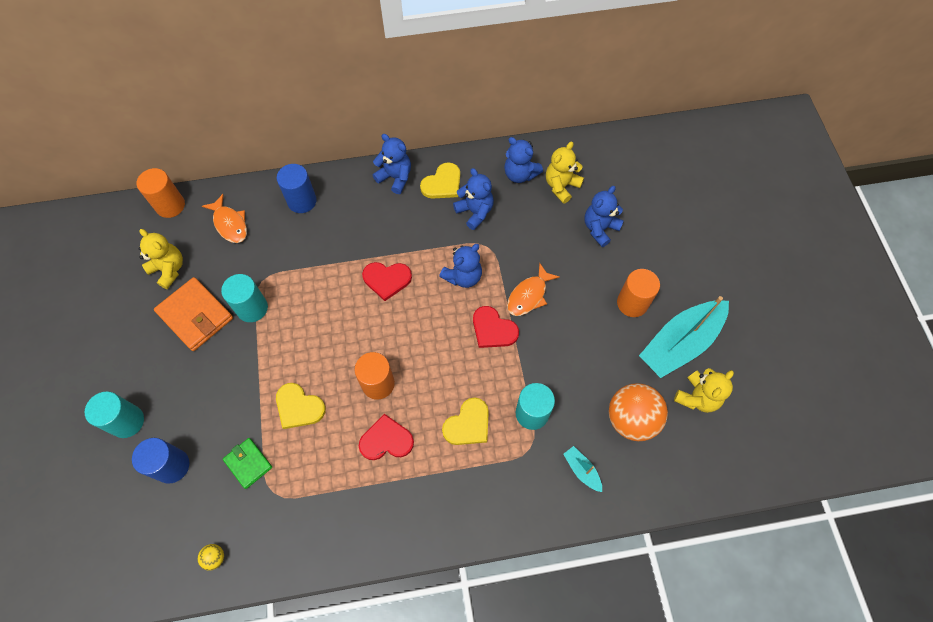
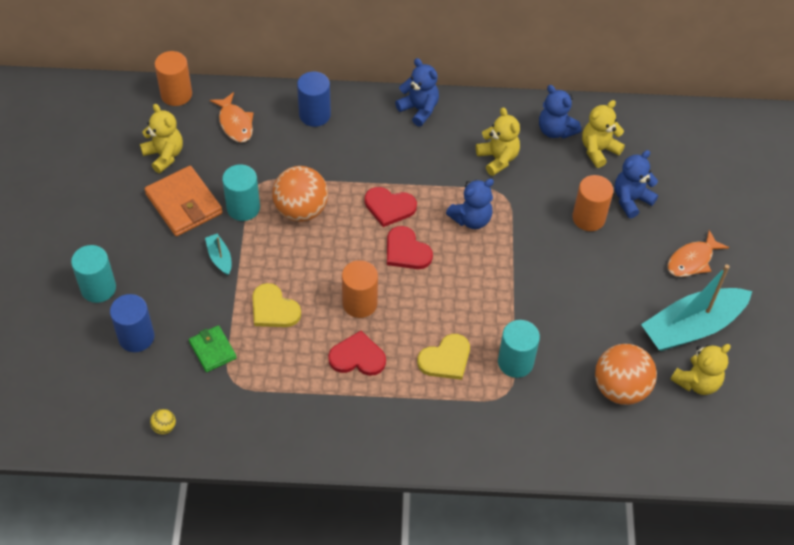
camera: 10 degrees right, 10 degrees down
(306, 299) = (301, 210): none -> orange ball
(442, 183) = (469, 124): yellow heart -> none
(475, 212) = (498, 159): blue teddy bear -> yellow teddy bear
(493, 329) = (492, 275): red heart -> red heart (406, 251)
(529, 295) = (538, 250): orange fish -> orange fish (692, 260)
(581, 470) = (556, 425): turquoise boat -> turquoise boat (219, 258)
(632, 303) = (649, 279): orange cylinder -> orange cylinder (588, 218)

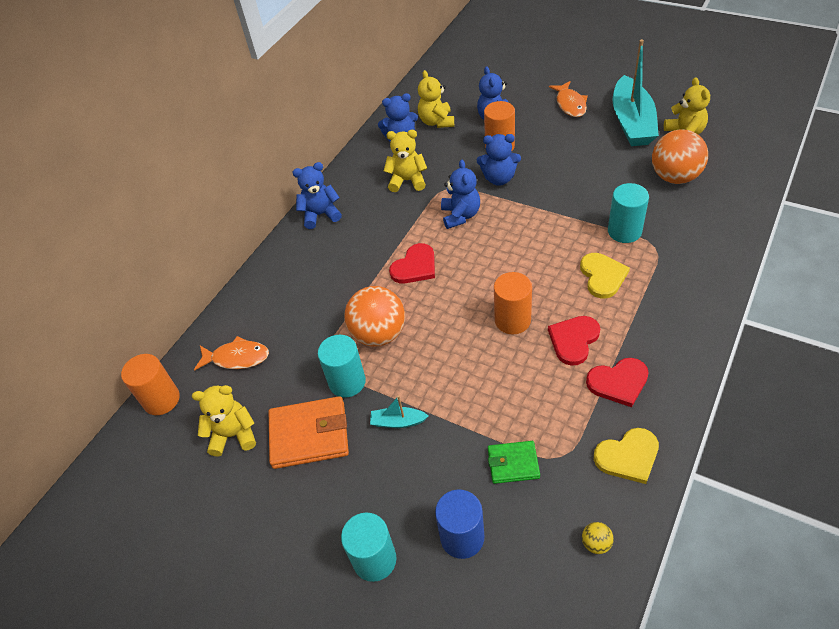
camera: 55 degrees left, 5 degrees down
(273, 309) = (486, 392): yellow heart -> yellow heart (628, 456)
(314, 115) = (273, 290): blue cylinder -> none
(406, 251) = (471, 269): red heart -> red heart (618, 382)
(539, 233) = (499, 178): none -> blue teddy bear

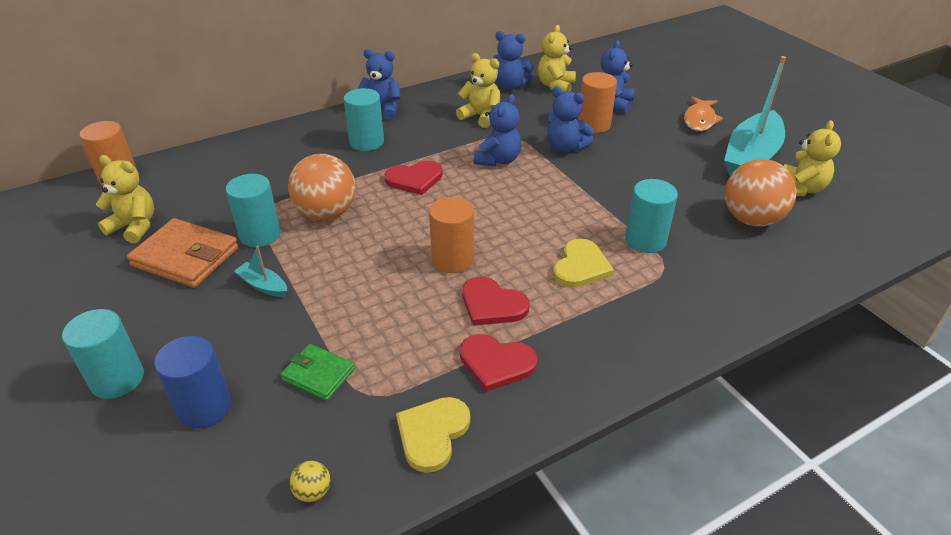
camera: 25 degrees right, 10 degrees down
(237, 358) = (202, 177): orange fish -> none
(341, 252) = (367, 142): none -> turquoise cylinder
(573, 340) = (492, 304): red heart -> red heart turned 120 degrees counterclockwise
(628, 456) = (432, 433): yellow heart -> yellow heart turned 105 degrees clockwise

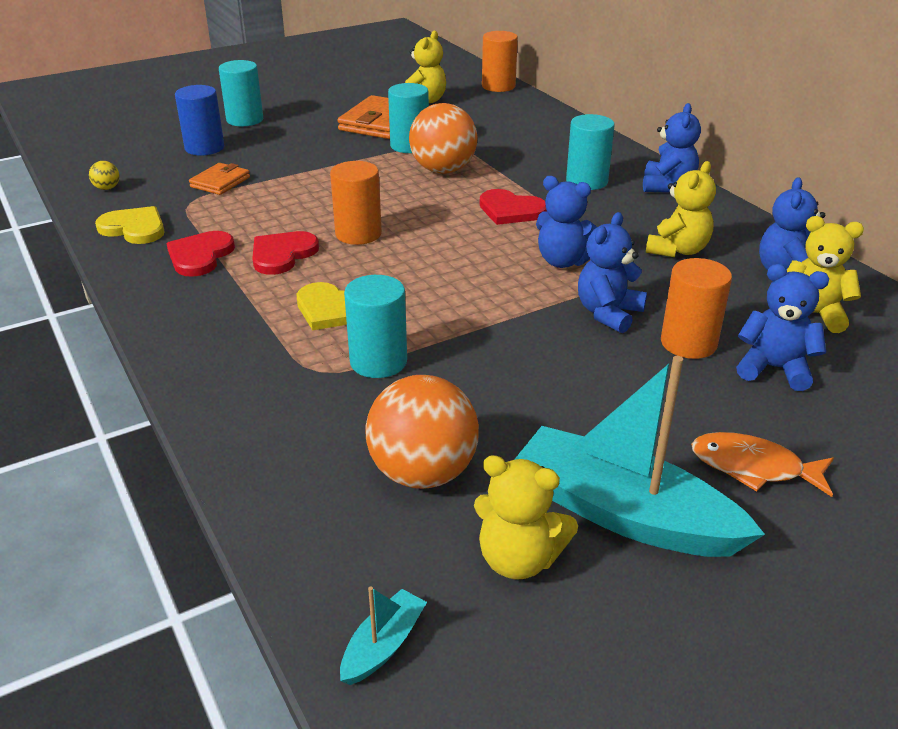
camera: 90 degrees right, 5 degrees down
(263, 285) = (336, 153): turquoise boat -> turquoise boat (383, 645)
(318, 374) = (220, 182): green wallet -> orange wallet
(414, 179) = (510, 210): red heart -> red heart turned 45 degrees counterclockwise

